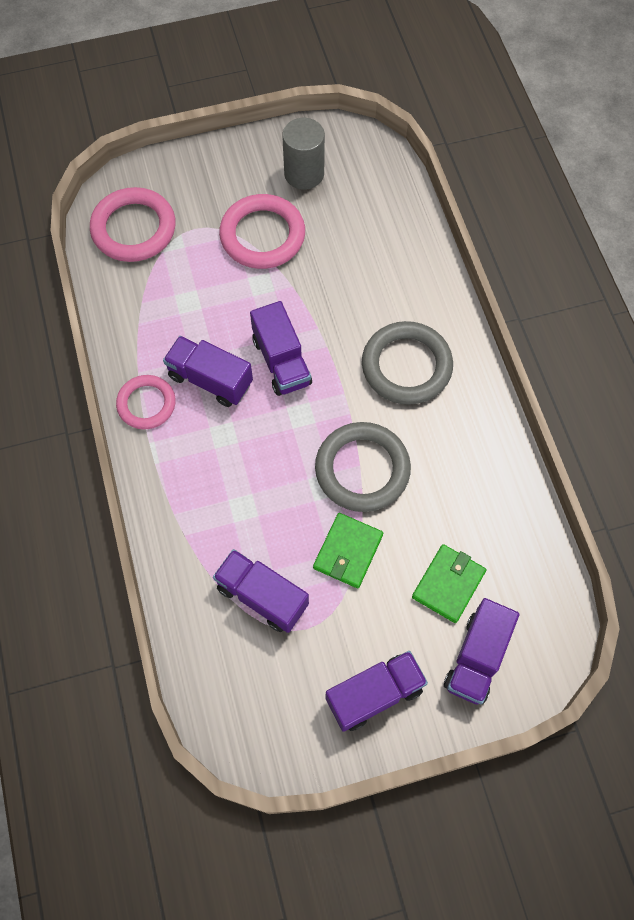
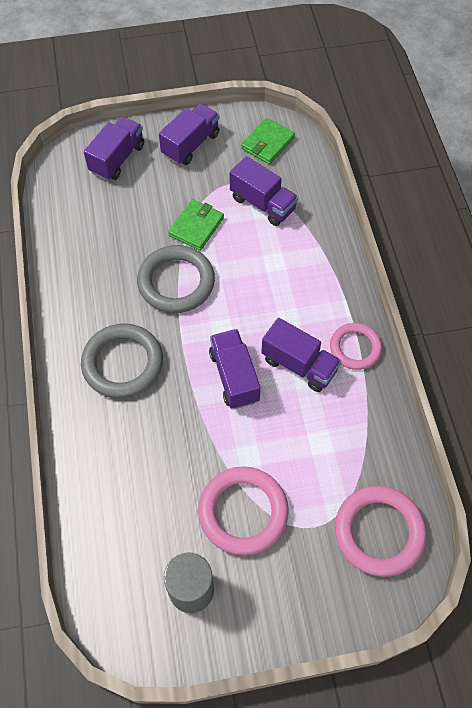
camera: 175 degrees left, 5 degrees down
(374, 694) = (191, 144): purple truck -> purple truck turned 150 degrees clockwise
(448, 584) = (126, 201): green wallet -> green wallet (267, 143)

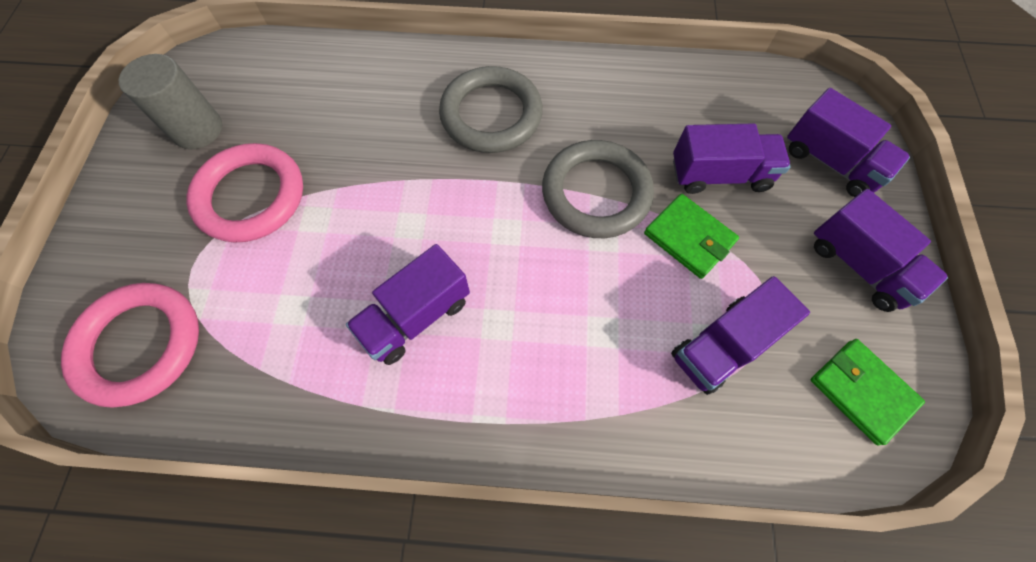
camera: 105 degrees right, 5 degrees up
(234, 376) = (429, 229): purple truck -> purple truck (719, 175)
(355, 348) = (414, 408): pink ring -> none

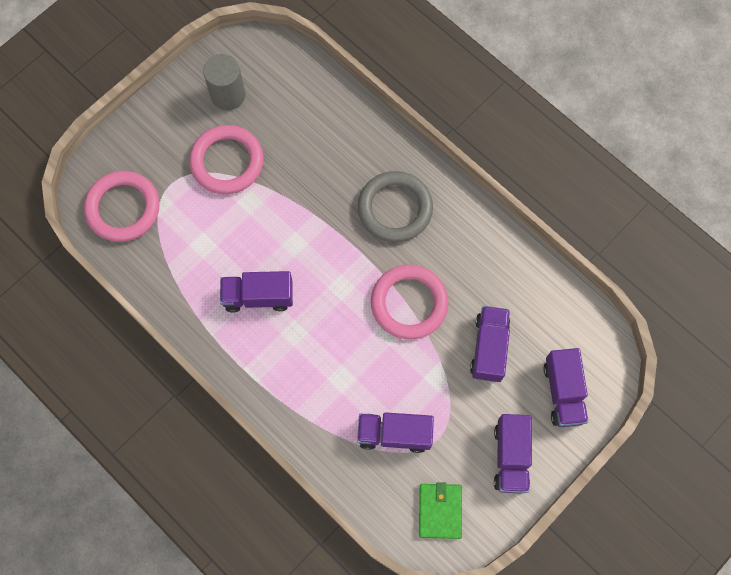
camera: 40 degrees right, 5 degrees up
(596, 193) = (409, 303): grey ring -> pink ring
(689, 238) = (434, 368): green wallet -> none
(719, 175) = (489, 348): purple truck -> purple truck turned 120 degrees counterclockwise

